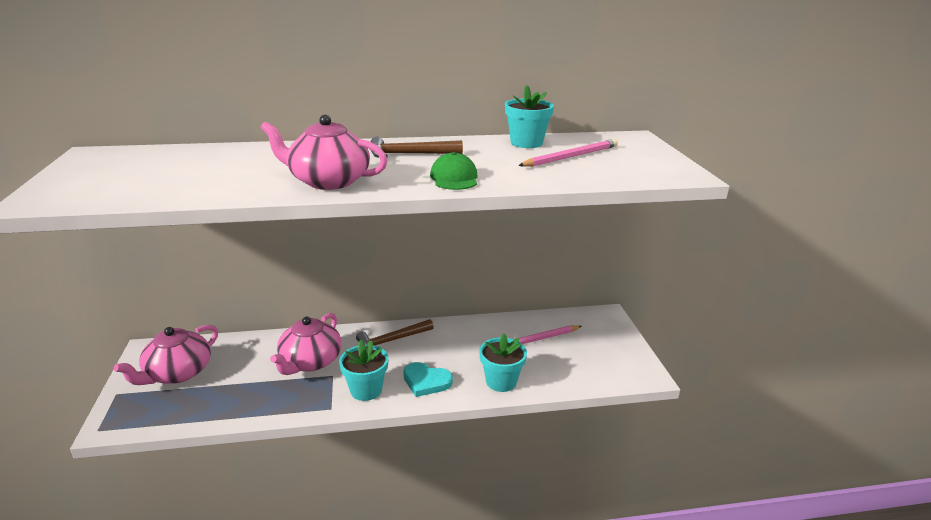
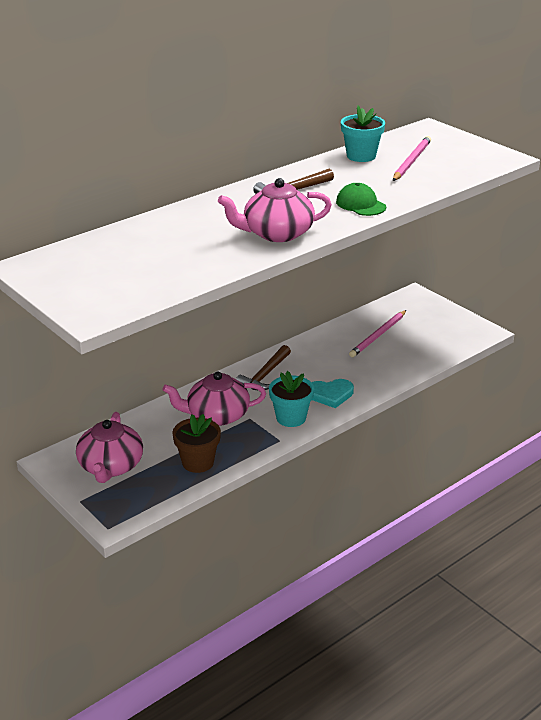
camera: 30 degrees left, 5 degrees up
(241, 399) = (198, 462): none -> brown flower pot
(310, 361) = (216, 415): pink teapot -> pink teapot turned 90 degrees clockwise
(501, 381) = (386, 374): turquoise flower pot -> none

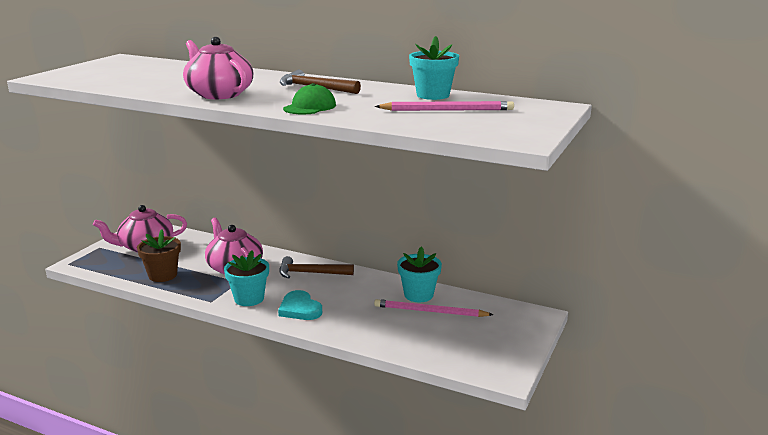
camera: 65 degrees right, 10 degrees down
(347, 333) = (418, 295): none -> turquoise flower pot

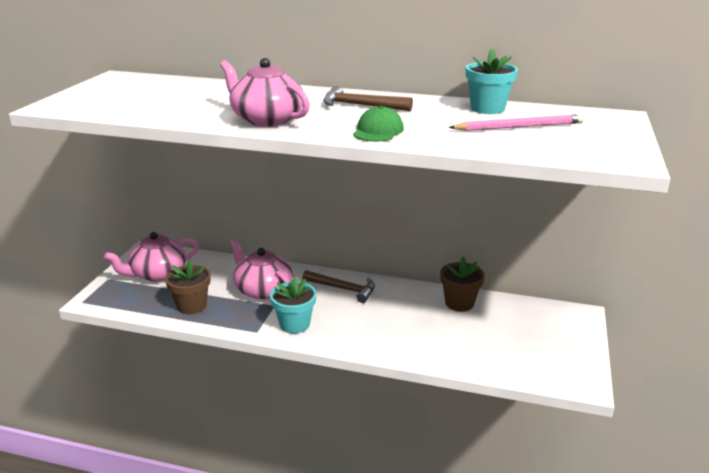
camera: 10 degrees left, 5 degrees up
(300, 309) = (351, 331): turquoise heart -> none
(311, 273) = (343, 289): brown hammer -> brown hammer turned 150 degrees counterclockwise
(418, 295) = (459, 303): turquoise flower pot -> brown flower pot
(430, 311) = (479, 320): pink pencil -> none

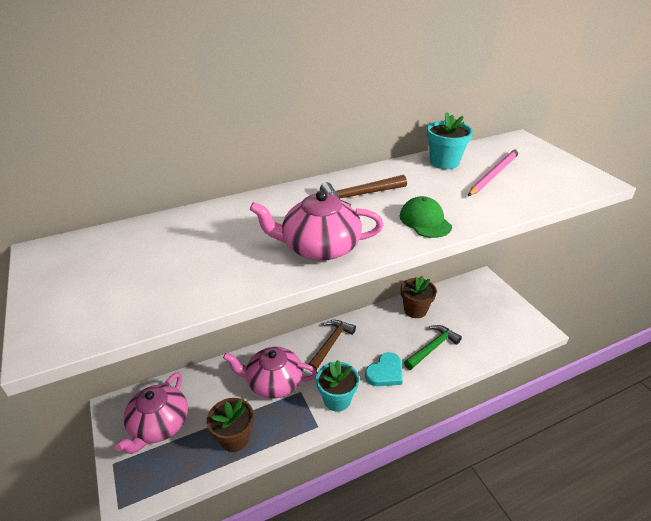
camera: 40 degrees left, 10 degrees up
(343, 289) = (331, 343): brown hammer -> brown hammer turned 45 degrees counterclockwise
(361, 329) = (385, 372): none -> turquoise heart
(433, 336) = (432, 348): none -> green hammer

